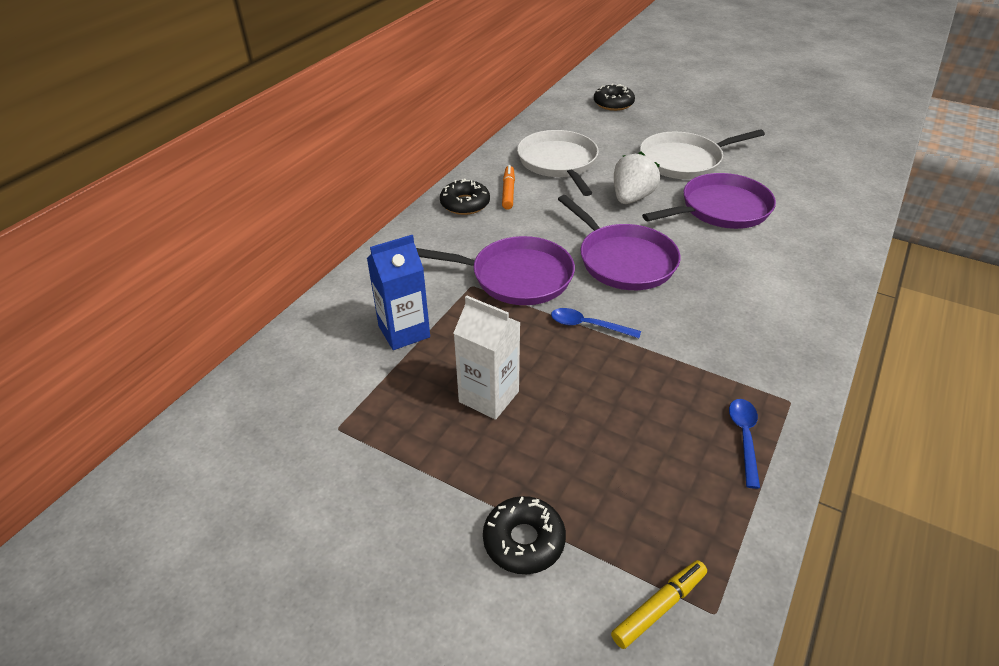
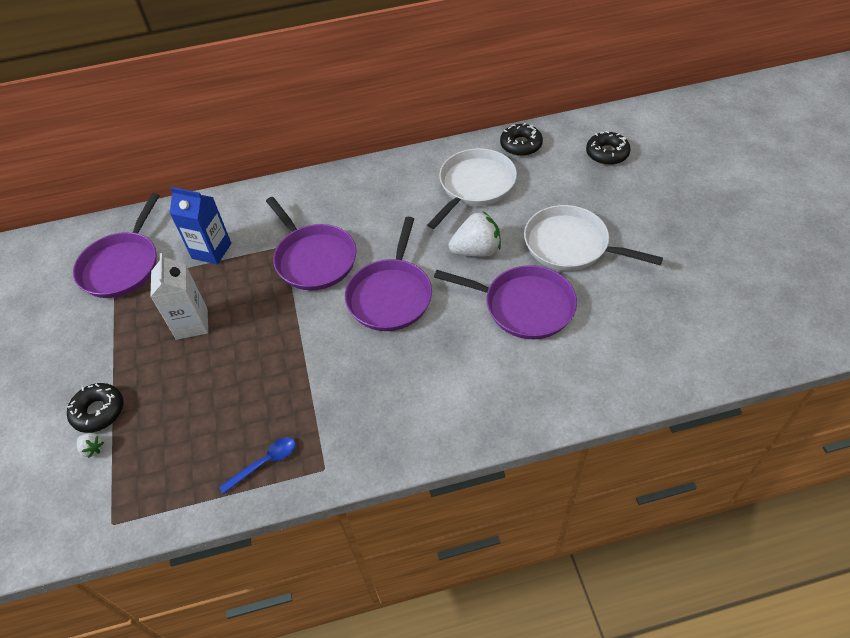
camera: 50 degrees right, 10 degrees up
(319, 407) = (122, 266): none -> purple pan
(465, 204) = (366, 181): black donut -> black donut (521, 145)
(508, 192) = (405, 189): orange marker -> none
(577, 575) = (93, 448): none -> white strawberry
(588, 325) = (300, 323): blue spoon -> none
(659, 607) = (97, 496): yellow marker -> none

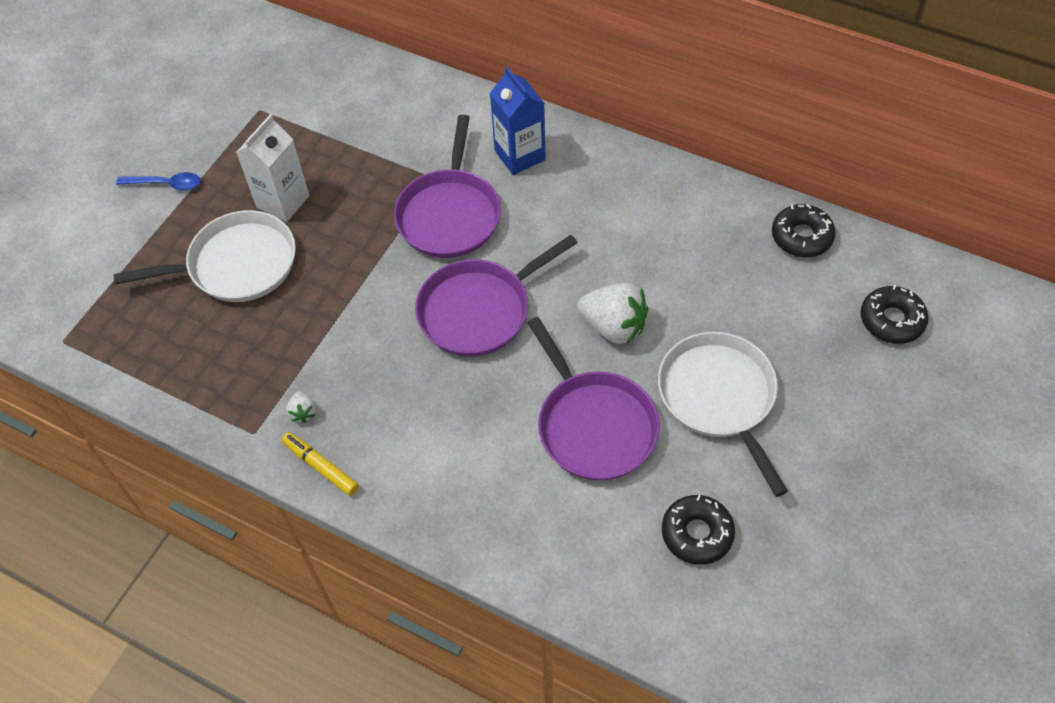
camera: 40 degrees right, 5 degrees up
(93, 448) = (106, 261): white strawberry -> white strawberry (303, 412)
(98, 411) = (139, 230): black donut -> black donut (697, 533)
(122, 266) = (282, 95): purple pan -> none
(211, 251) = (369, 135): blue carton -> blue carton (520, 155)
(264, 463) = (214, 386): blue spoon -> blue spoon (166, 184)
(392, 452) = (321, 467): none -> yellow marker
(475, 186) = (694, 250): white pan -> white pan (237, 264)

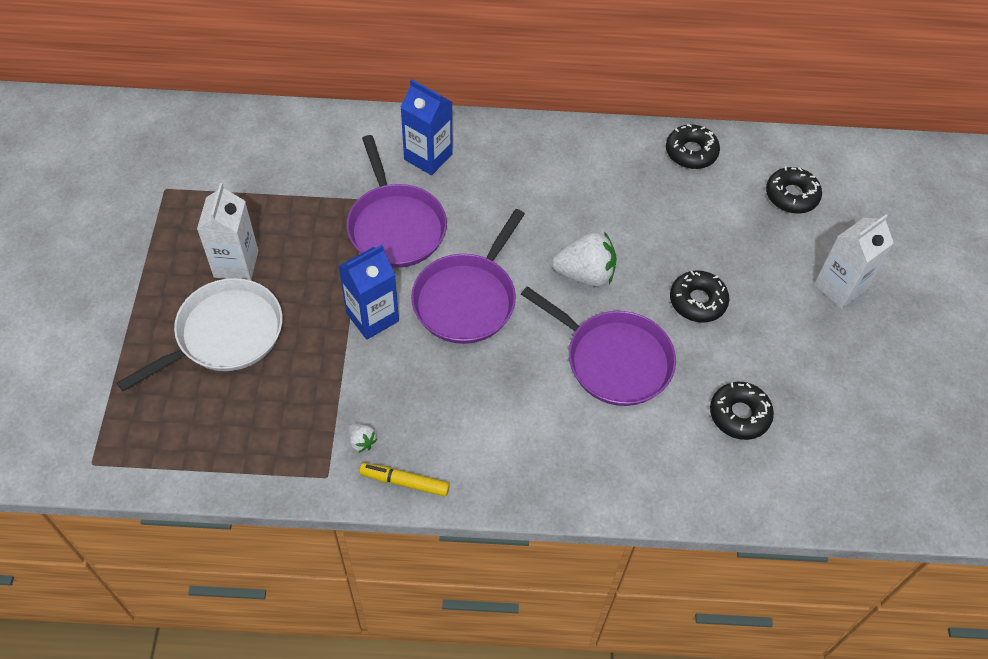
camera: 30 degrees left, 0 degrees up
(166, 184) = (112, 284): blue spoon -> none
(379, 296) = (372, 317): none -> blue carton
(719, 397) = (697, 301): white pan -> black donut
(891, 439) = (839, 287): none -> white carton

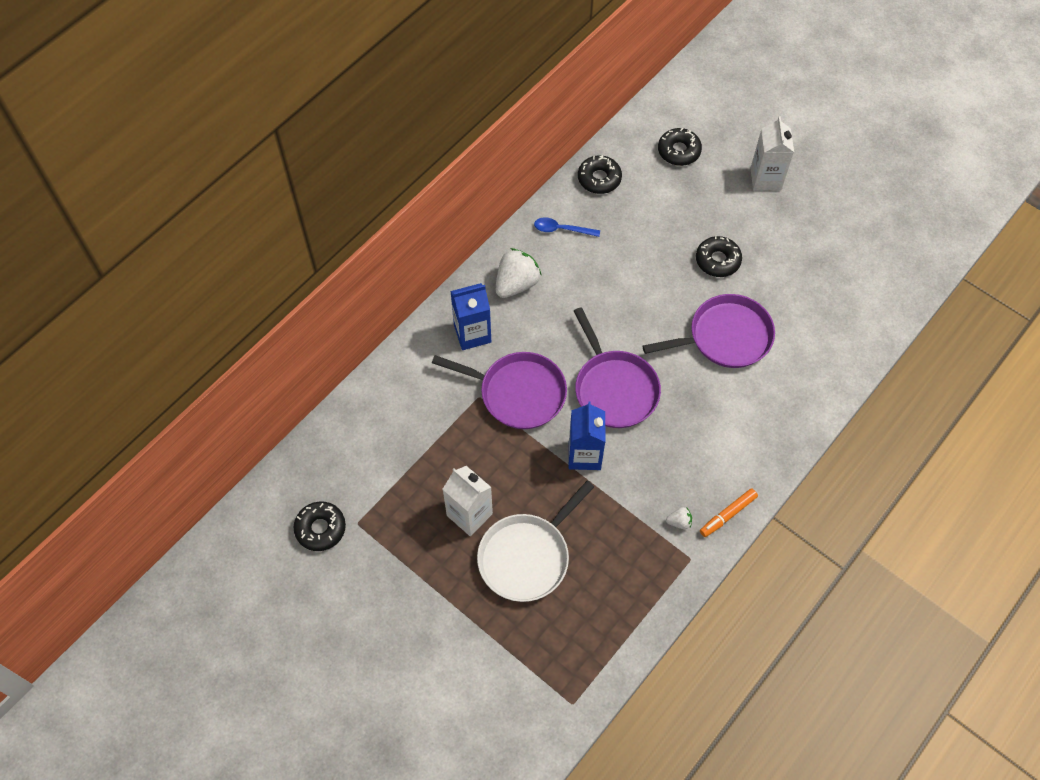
camera: 50 degrees left, 5 degrees up
(225, 334) = (527, 557): white pan -> white pan turned 135 degrees counterclockwise
(405, 482) = (727, 515): yellow marker -> orange marker
(585, 274) = (648, 307): white strawberry -> white strawberry (516, 284)
(605, 157) = (562, 229): none -> blue spoon
(739, 415) = (814, 298): black donut -> black donut (320, 528)

